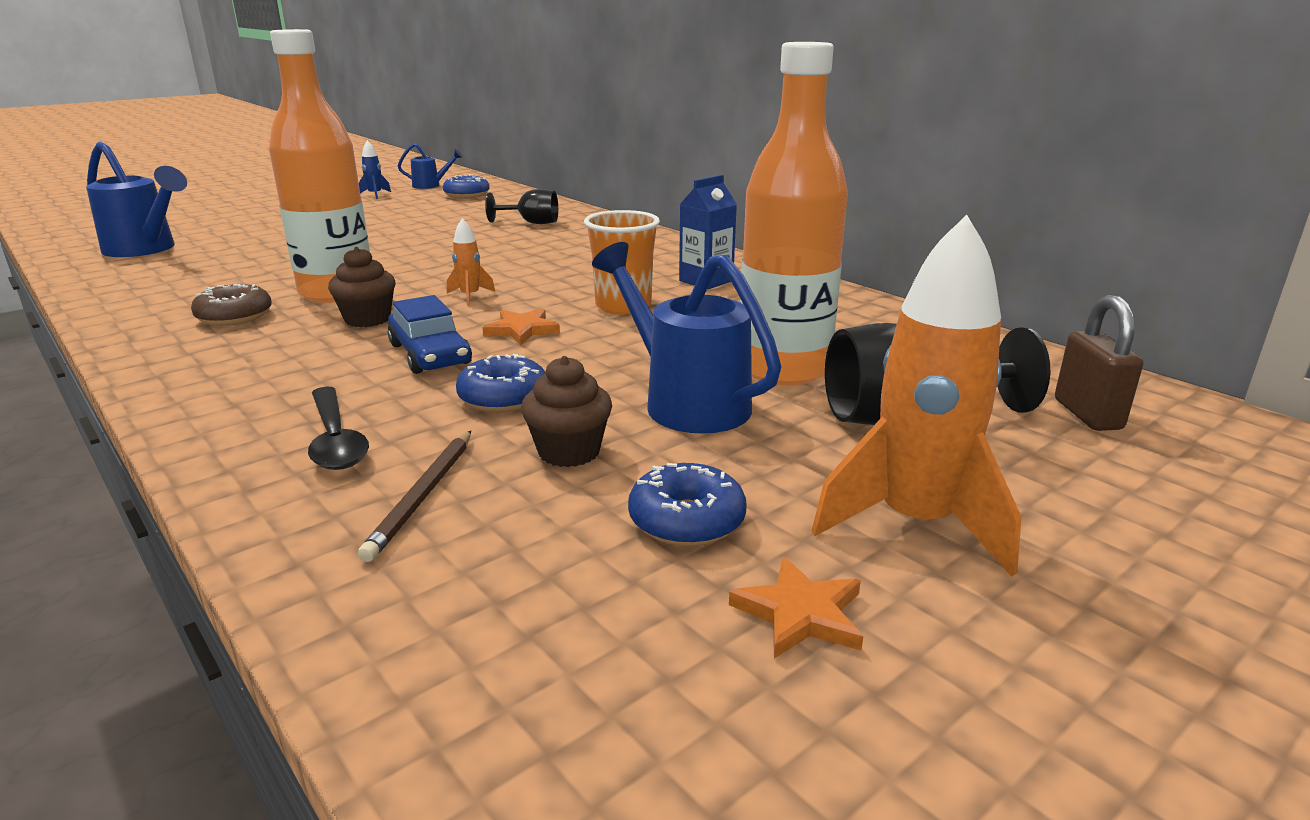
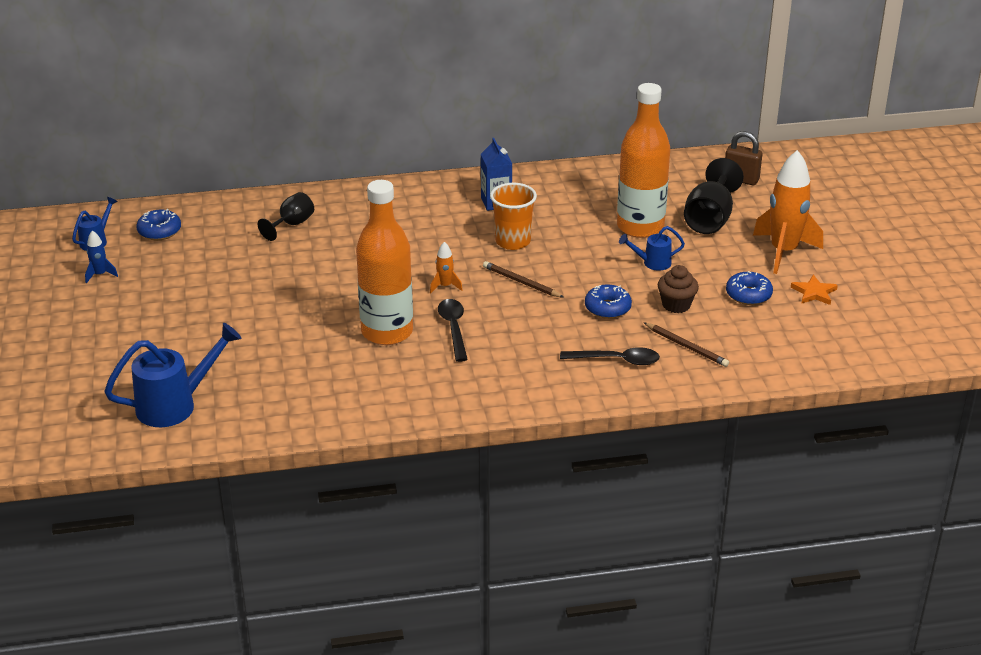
camera: 60 degrees left, 10 degrees up
(234, 317) = (401, 375): brown donut -> none
(367, 319) = (453, 328): brown cupcake -> black spoon
(430, 354) = (531, 317): blue car -> none
(522, 330) = (521, 282): orange star -> brown pencil
(685, 401) = (652, 263): blue watering can -> blue watering can, size x0.54

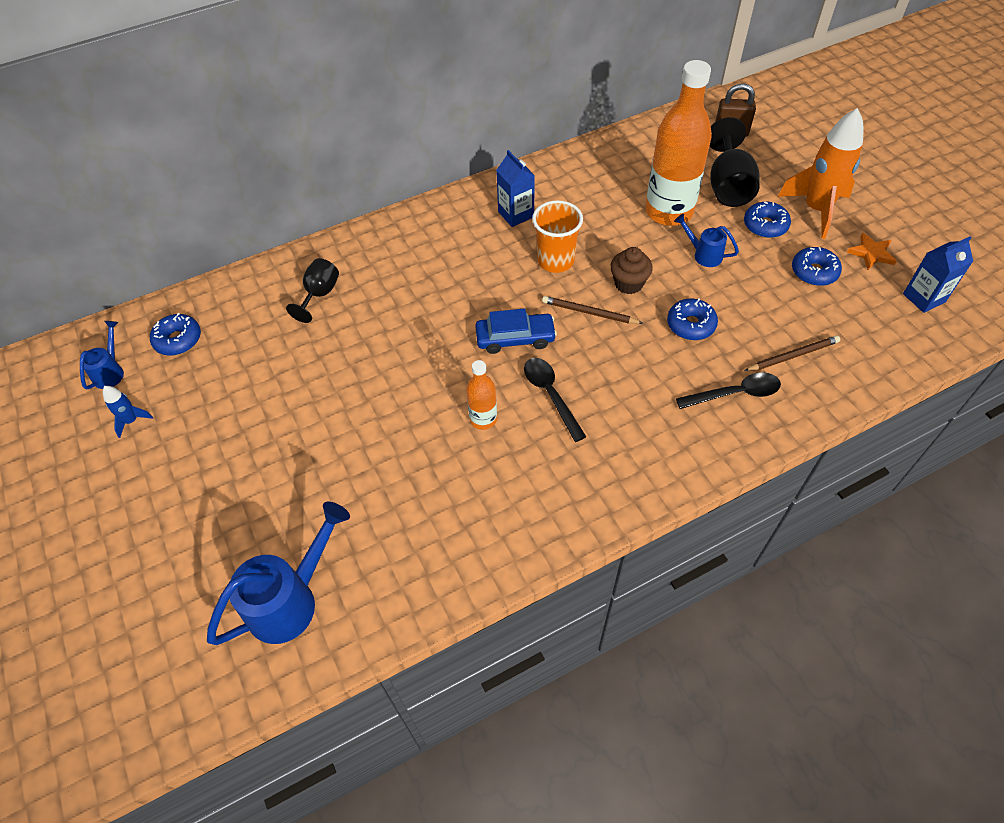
camera: 15 degrees left, 20 degrees up
(387, 332) = (483, 419): orange bottle -> orange bottle, size x0.48
(445, 286) = (515, 338): orange rocket -> blue car
(652, 263) = (703, 254): blue watering can -> blue watering can turned 60 degrees clockwise
(676, 305) = (754, 303): brown cupcake -> brown cupcake (628, 283)
(686, 346) = (792, 355): brown pencil -> brown pencil turned 45 degrees counterclockwise
(725, 254) = (765, 226): none -> blue donut
(840, 333) = (924, 298): none -> blue carton

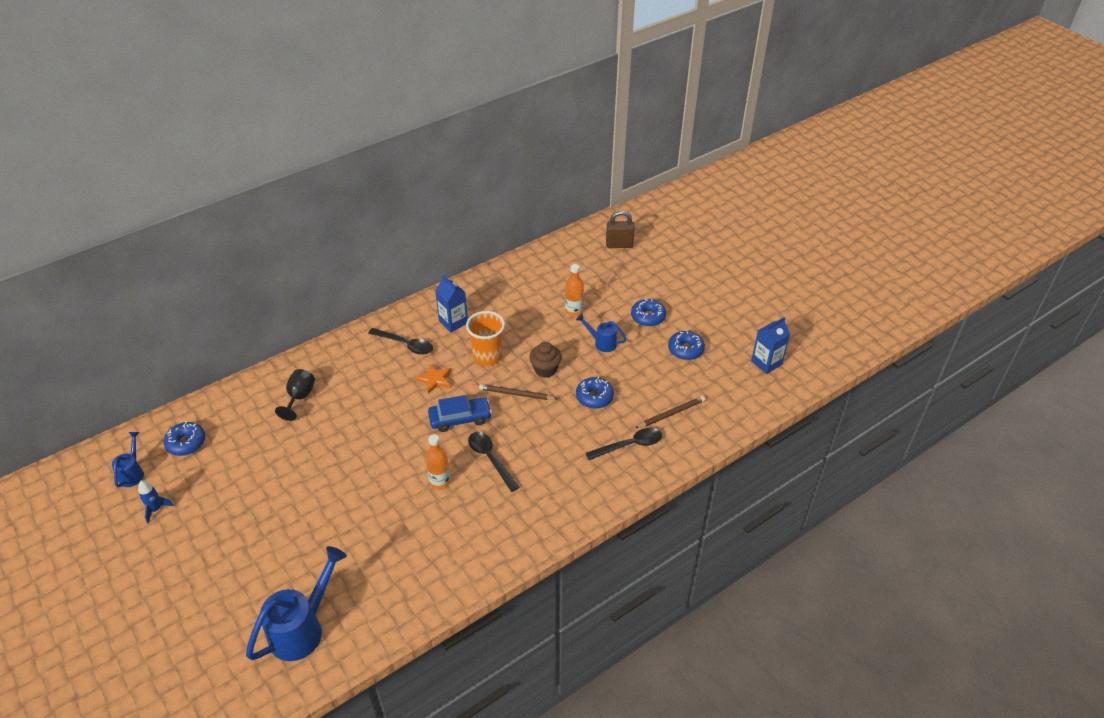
camera: 10 degrees left, 10 degrees down
(455, 238) = (406, 345): none -> black spoon
(669, 212) = (573, 311): orange bottle -> orange bottle, size x0.48
(728, 186) = (618, 288): black goblet -> none
(816, 210) = (686, 302): orange rocket -> none
(871, 253) = (728, 332): orange star -> orange star (435, 379)

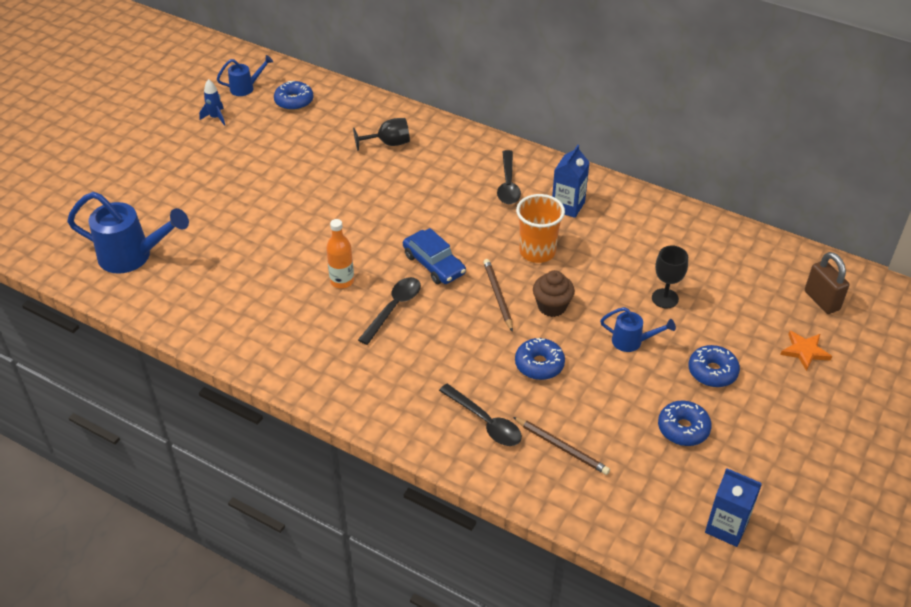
camera: 65 degrees right, 0 degrees up
(435, 379) = (475, 225): orange star -> orange star (804, 351)
(573, 311) = (665, 298): orange bottle -> black goblet
(601, 343) = (632, 342): blue watering can -> blue watering can turned 105 degrees clockwise

